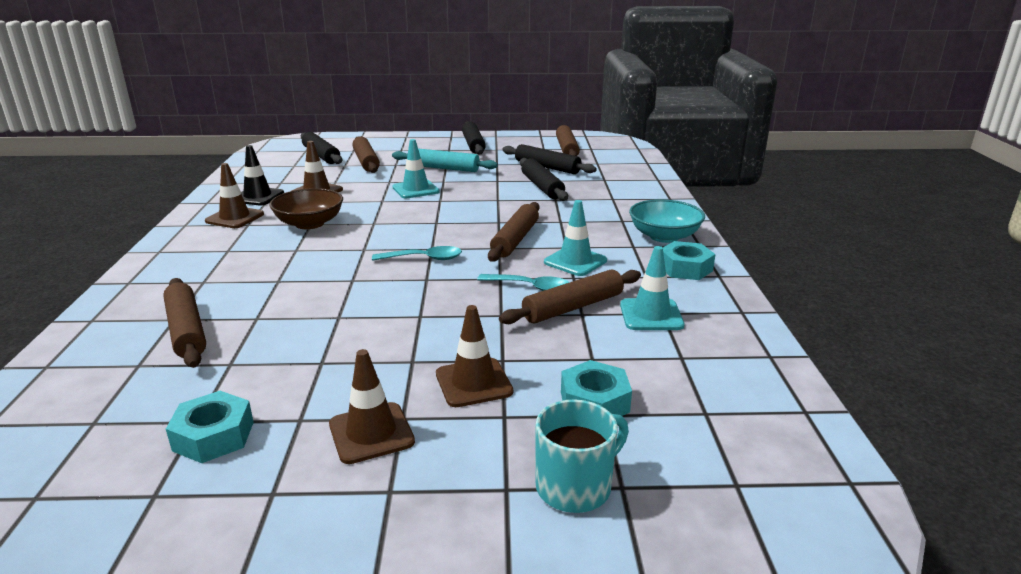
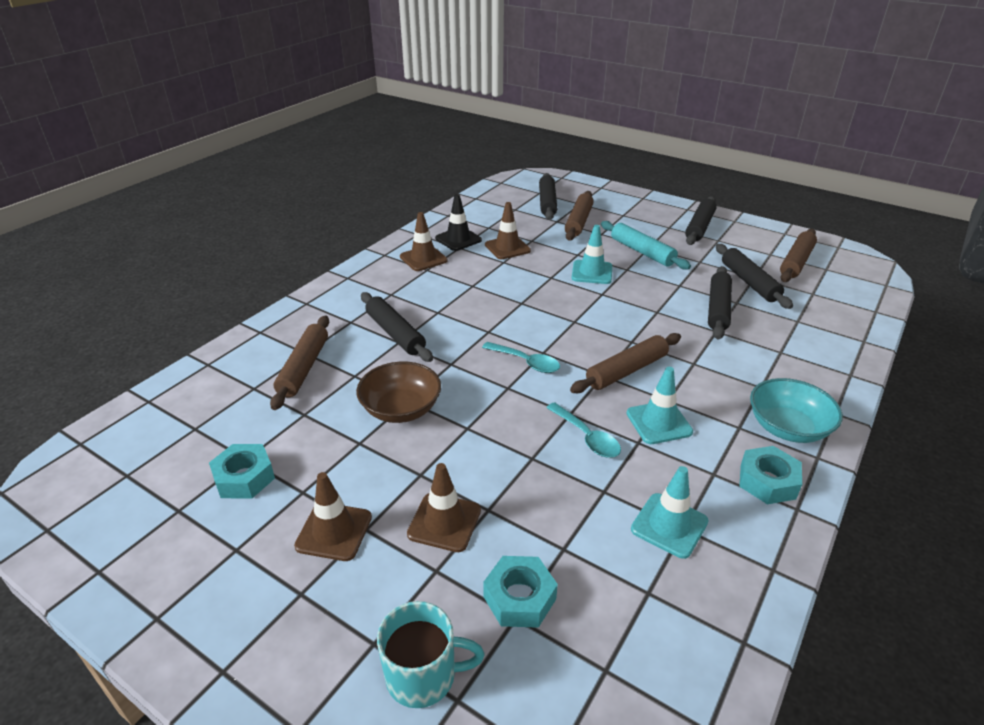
camera: 35 degrees right, 10 degrees up
(267, 276) = (395, 333): none -> black rolling pin
(309, 223) = (471, 285): brown bowl -> brown bowl (401, 409)
(573, 307) = (603, 479): brown rolling pin -> none

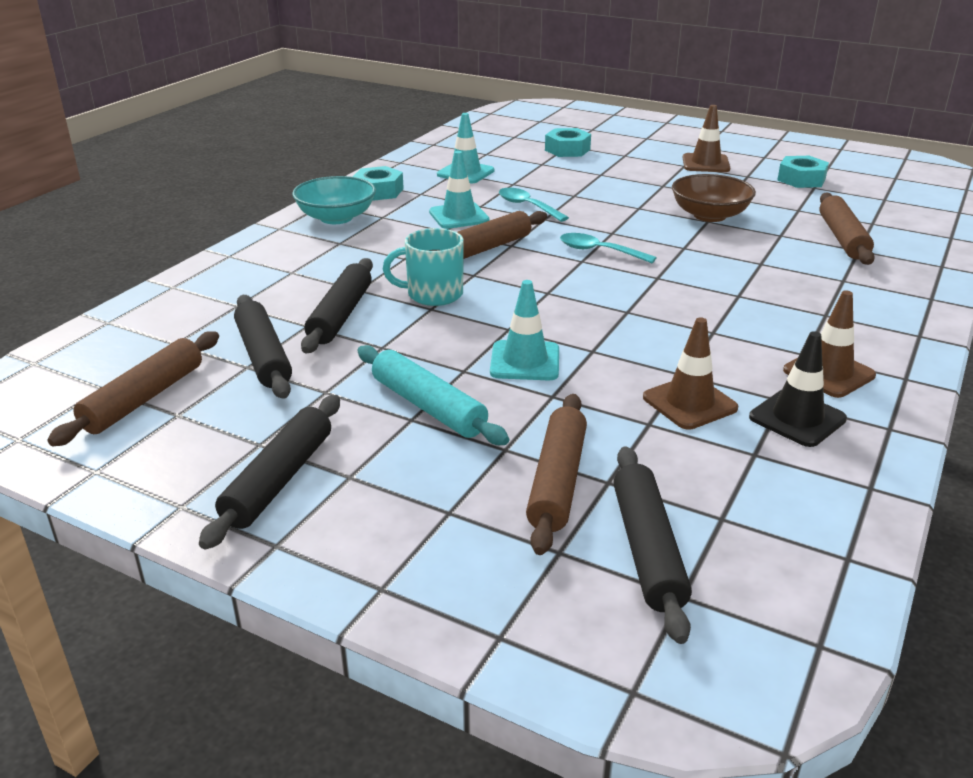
camera: 175 degrees right, 5 degrees down
(395, 333) = (773, 270): black rolling pin -> none
(423, 675) = (613, 133): turquoise mug -> turquoise mug (433, 294)
(444, 522) = (630, 169): brown traffic cone -> none

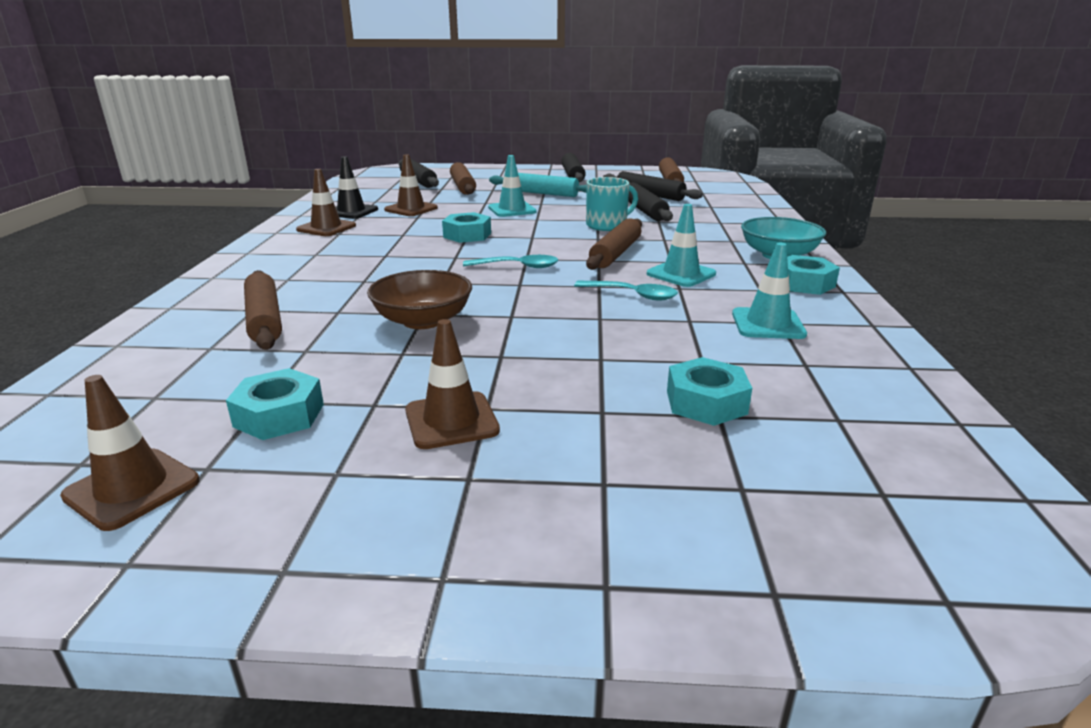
camera: 155 degrees right, 5 degrees down
(626, 312) = (467, 235): none -> turquoise nut
(859, 166) = (132, 489): none -> brown traffic cone

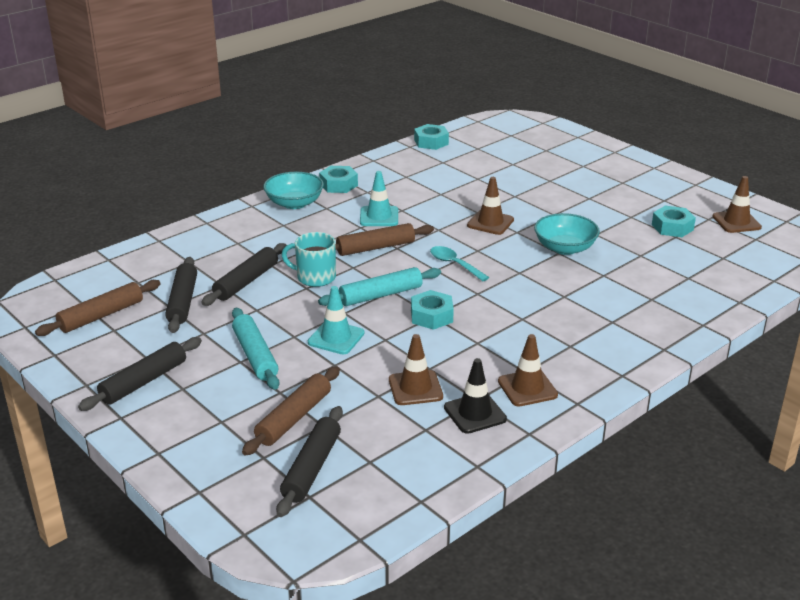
camera: 135 degrees left, 5 degrees up
(264, 320) = (649, 286): brown rolling pin -> none
(423, 320) = (565, 248): brown bowl -> turquoise bowl
(451, 420) = (608, 199): brown traffic cone -> brown traffic cone (490, 223)
(533, 232) = (381, 295): none -> turquoise rolling pin
(633, 295) = (434, 216): turquoise spoon -> none
(706, 402) = (508, 168): turquoise nut -> turquoise nut (431, 142)
(768, 324) = (413, 178): turquoise traffic cone -> none

